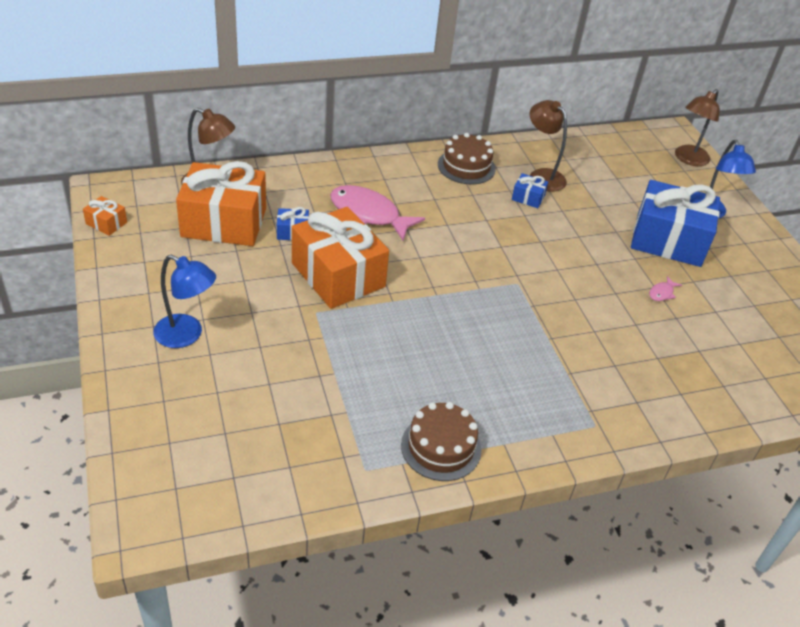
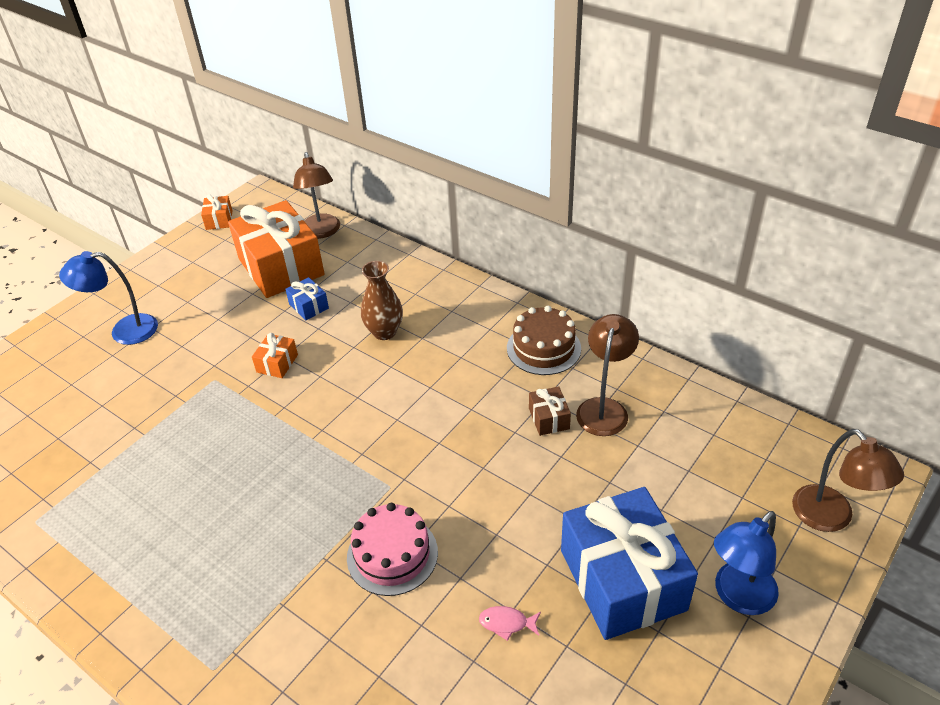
camera: 60 degrees right, 0 degrees up
(187, 335) = (124, 331): blue lamp -> blue lamp turned 90 degrees clockwise
(338, 275) = (277, 363): orange gift -> orange gift, size x0.42
(368, 214) = (384, 332): pink fish -> brown vase
(441, 447) = (96, 557): brown cake -> none
(528, 198) = (549, 418): blue gift -> brown gift
(574, 309) = (392, 554): none -> pink cake
(688, 159) = (831, 518): brown lamp -> brown lamp turned 120 degrees counterclockwise

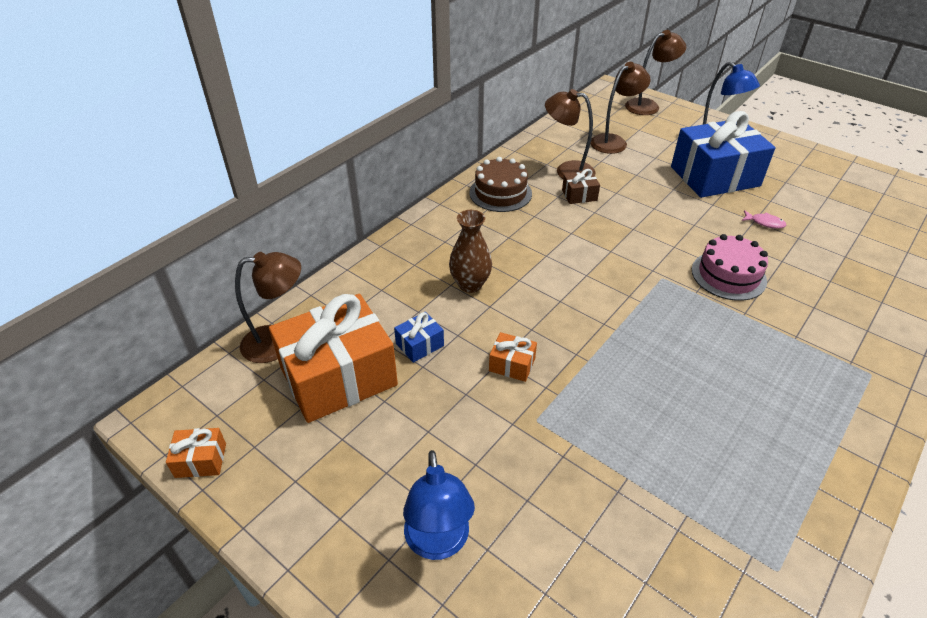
camera: 90 degrees left, 0 degrees up
(507, 623) = (765, 223): pink fish -> pink fish turned 75 degrees counterclockwise
(695, 463) = (614, 141): none -> brown lamp

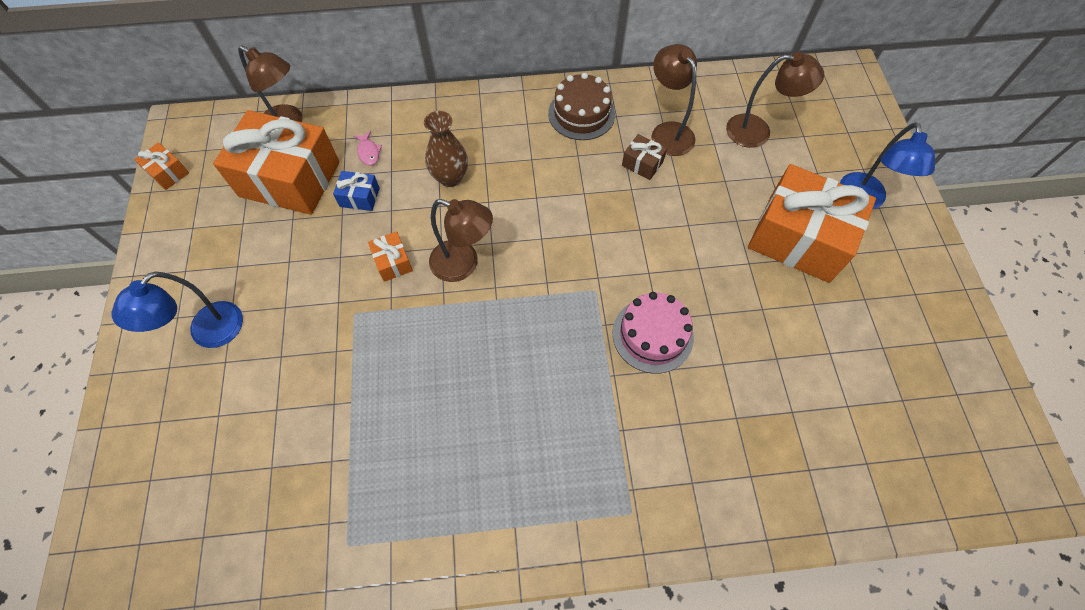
camera: 45 degrees right, 20 degrees up
(648, 105) = (858, 115): brown lamp -> brown lamp (463, 264)
(715, 176) = (798, 238): blue gift -> orange gift
(765, 223) = (769, 319): pink fish -> pink fish (368, 152)

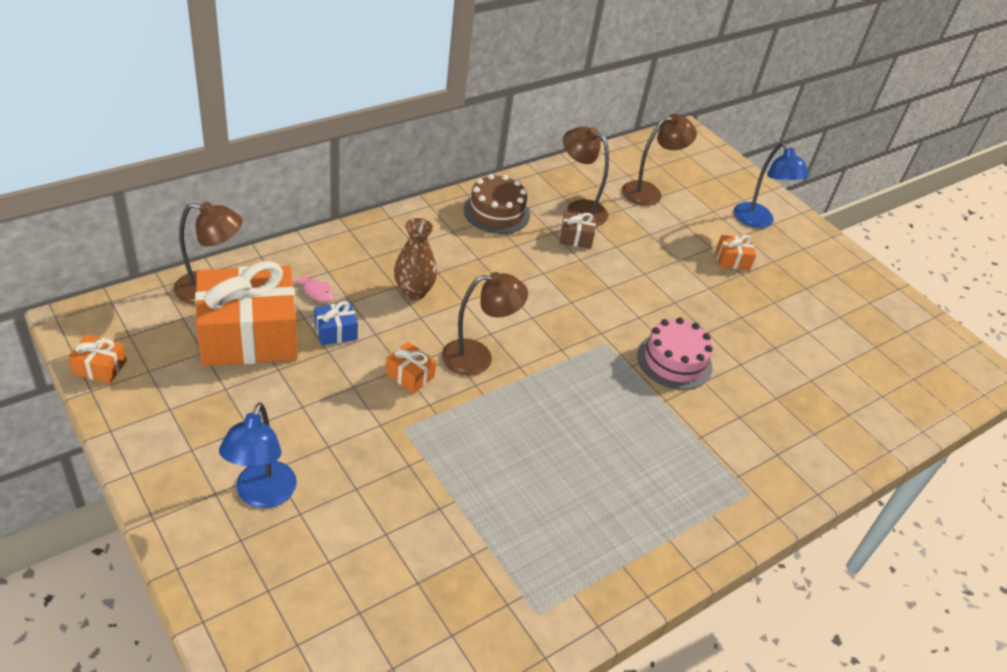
camera: 35 degrees left, 20 degrees down
(798, 238) = (732, 260): orange gift -> orange gift, size x0.42

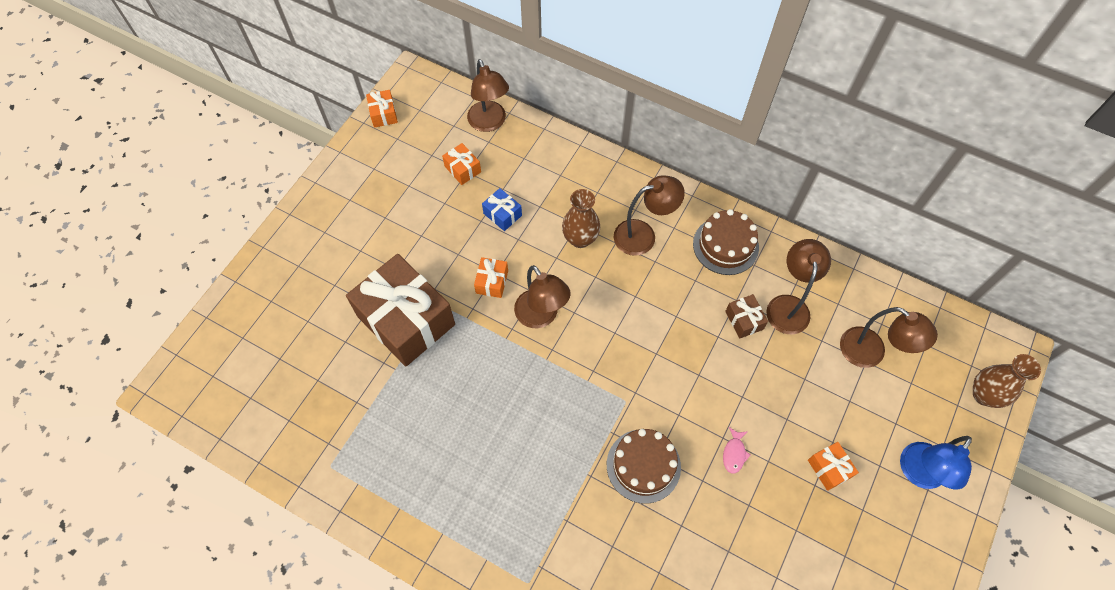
camera: 70 degrees right, 20 degrees up
(249, 336) = (463, 169): orange gift -> orange gift, size x0.42
(262, 495) = (336, 257): blue lamp -> none
(316, 291) = (533, 180): pink fish -> pink fish (734, 453)
(401, 465) = (406, 320): none -> brown gift
(445, 252) = (643, 235): none -> brown lamp
(674, 361) = (643, 465): pink cake -> brown cake
(714, 162) = (984, 395): none -> brown vase

